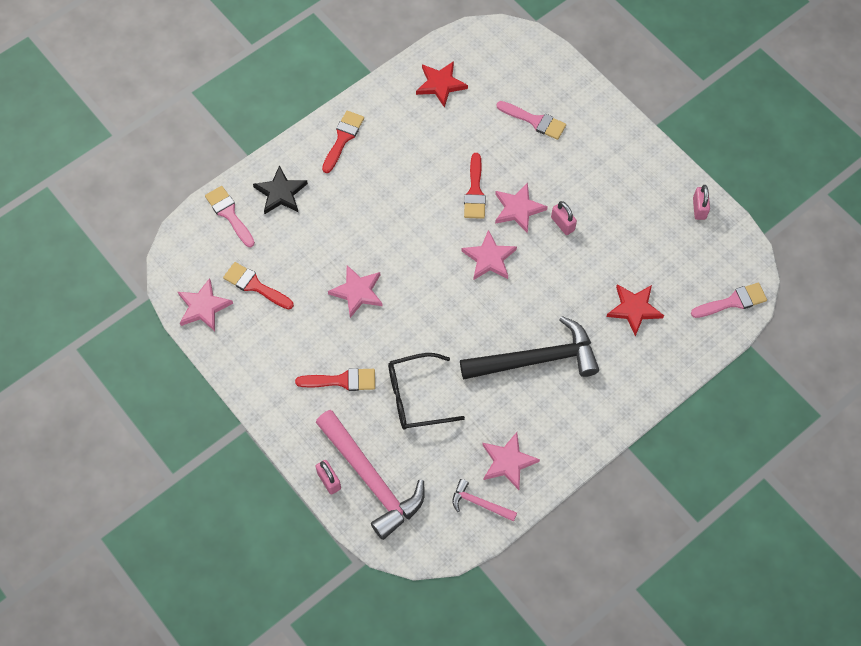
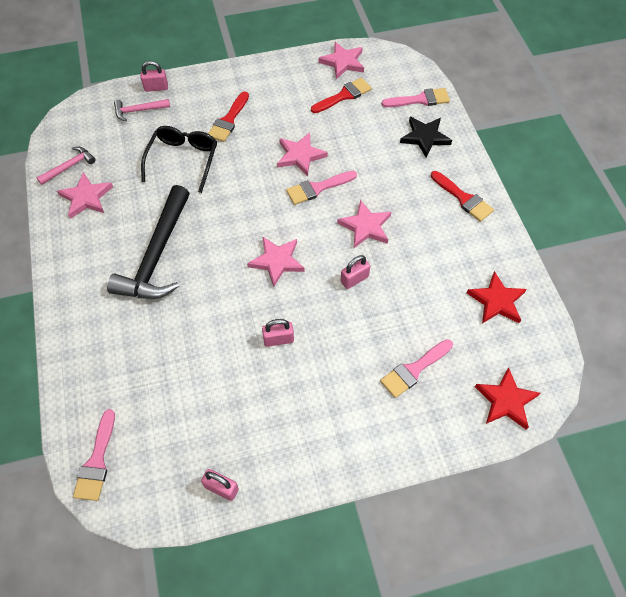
camera: 115 degrees right, 5 degrees down
(371, 479) = (139, 110): pink hammer -> pink hammer, size x0.47
(390, 260) = (317, 188): none -> pink brush
(475, 191) = (354, 279): red brush -> pink padlock
(518, 209) = (316, 307): pink star -> pink star (365, 226)
(634, 309) = (151, 359): red star -> red star (506, 400)

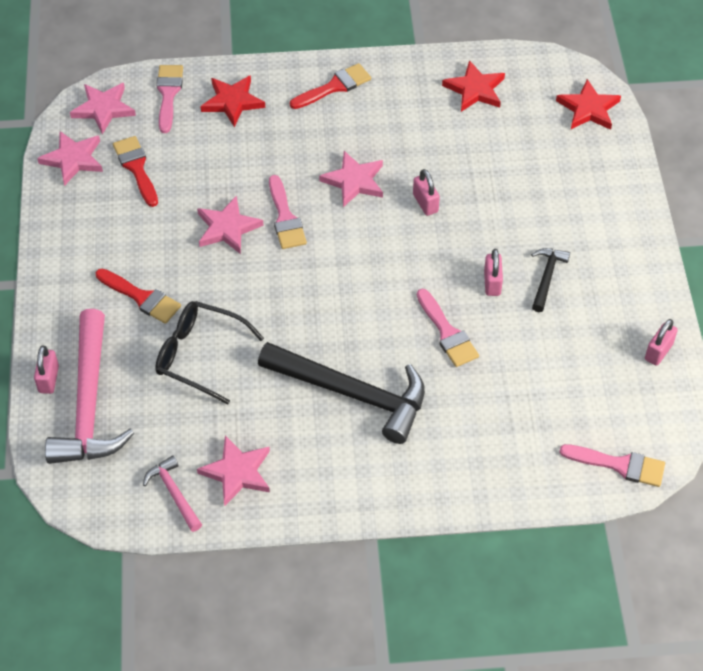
camera: 80 degrees left, 5 degrees down
(139, 110) = (89, 403): pink hammer -> pink hammer, size x2.12
(277, 261) = (386, 272): pink star -> pink star (103, 109)
(292, 382) = (546, 277): none -> black hammer
(414, 370) = (545, 172): pink brush -> pink brush (447, 333)
(425, 137) = (232, 102): black star -> red star

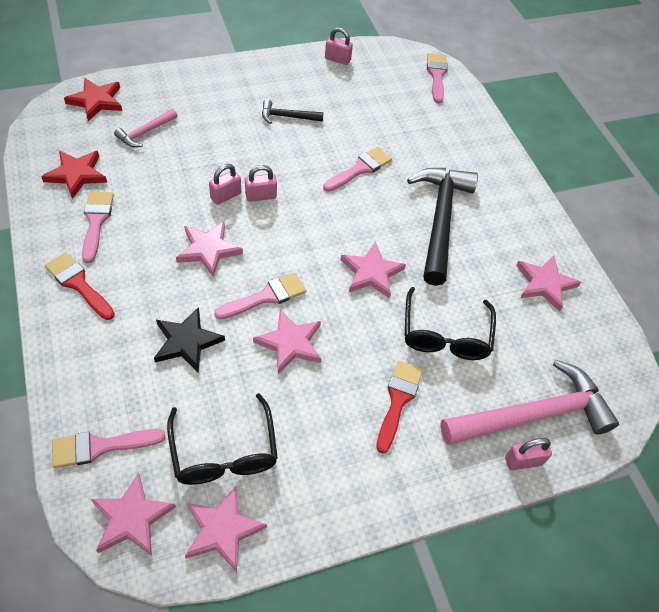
camera: 110 degrees left, 0 degrees up
(136, 168) = (224, 452): red brush -> black glasses
(174, 493) = (585, 324): pink hammer -> pink hammer (145, 132)
(232, 102) = (108, 375): red star -> none
(251, 155) = (187, 342): none -> black star
(293, 310) = (371, 273): none -> pink star
(408, 101) = (96, 221): none -> pink brush
(492, 283) = (302, 147): pink padlock -> pink padlock (261, 196)

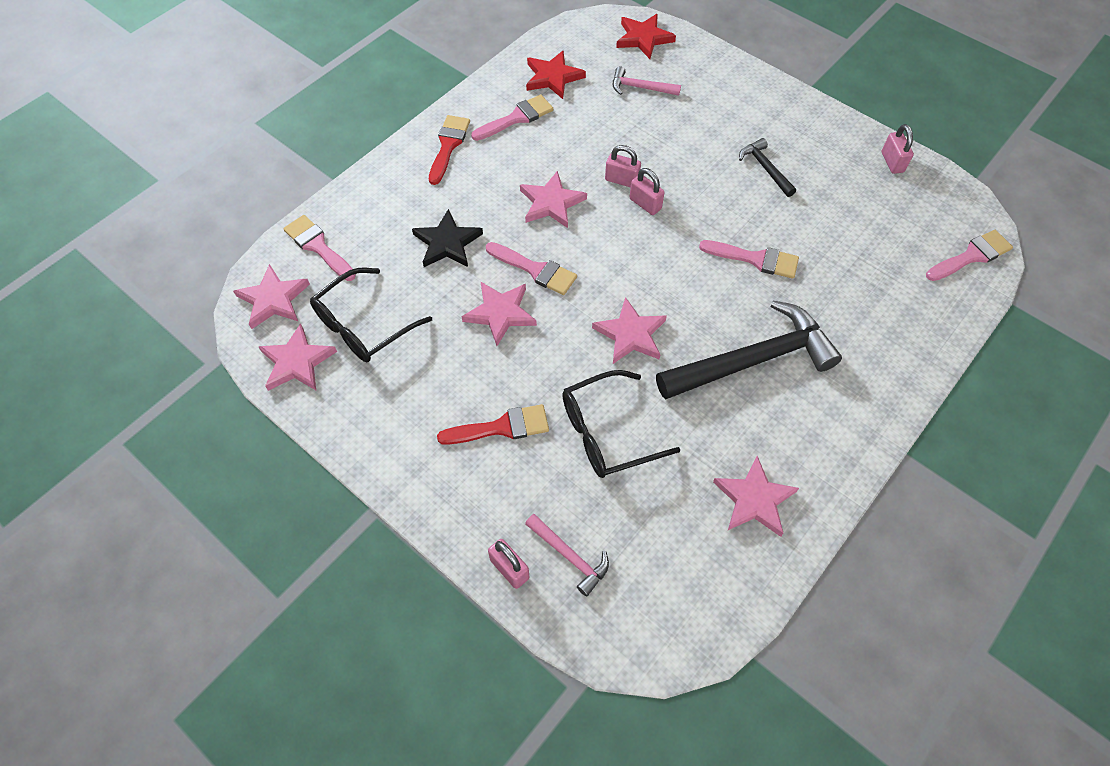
camera: 65 degrees right, 5 degrees up
(532, 415) = (569, 556): pink hammer -> pink hammer, size x0.47

